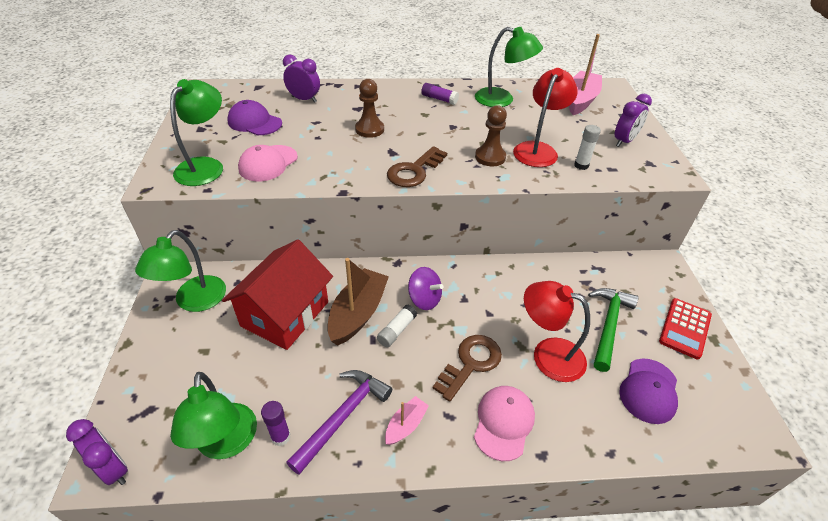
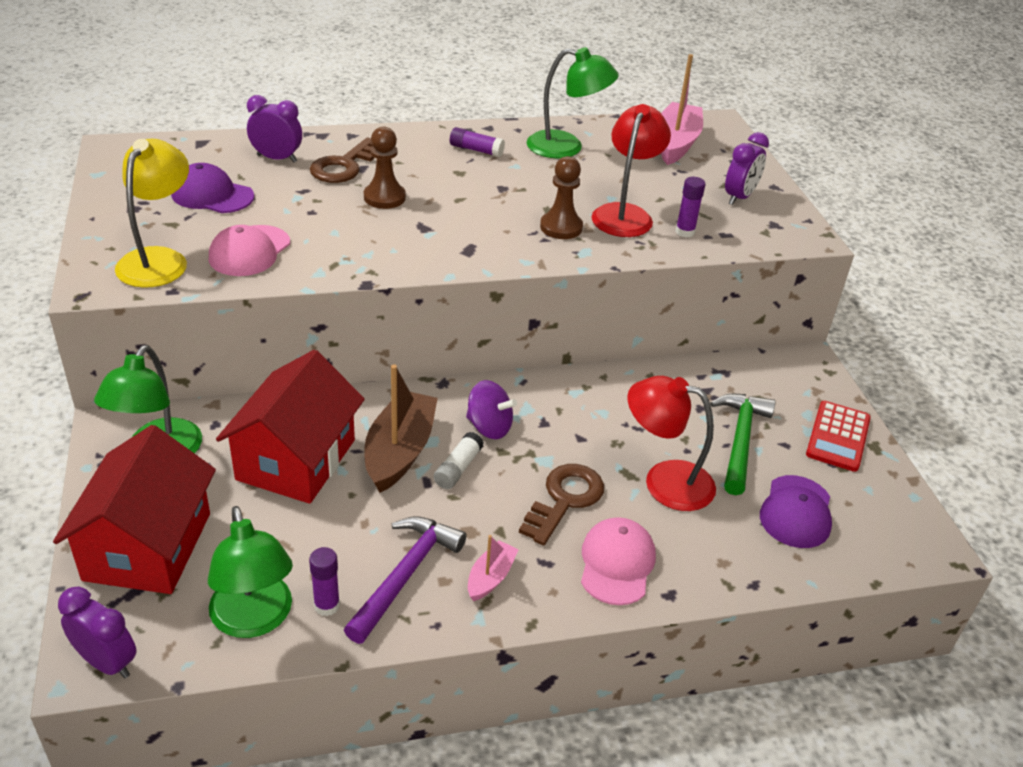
camera: 10 degrees left, 5 degrees down
(168, 373) = (148, 546): none -> red house
(205, 166) = (159, 259): green lamp -> yellow lamp
(414, 171) = (460, 251): brown key -> brown key (344, 166)
(581, 165) = (685, 232): white glue stick -> purple glue stick

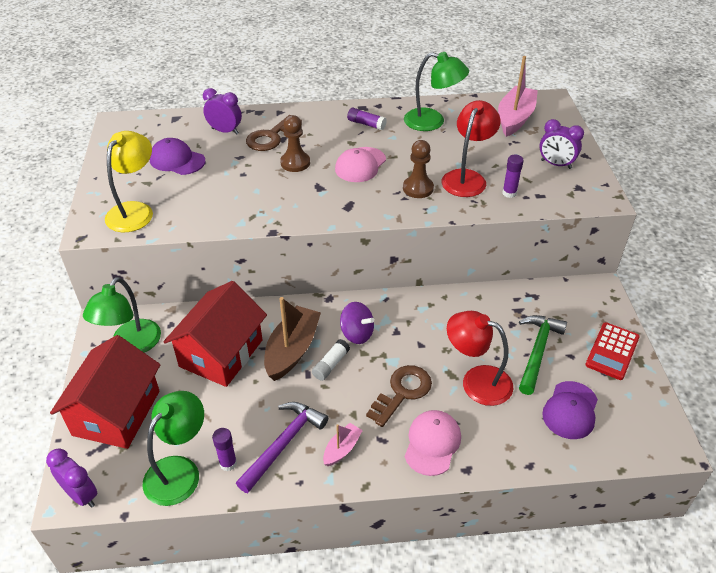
camera: 10 degrees right, 5 degrees up
(249, 251) = (196, 205): pink cap -> pink cap (360, 165)
(254, 620) = (179, 470): green lamp -> green lamp turned 135 degrees counterclockwise
(739, 197) = (556, 164): purple clock -> purple clock turned 75 degrees clockwise

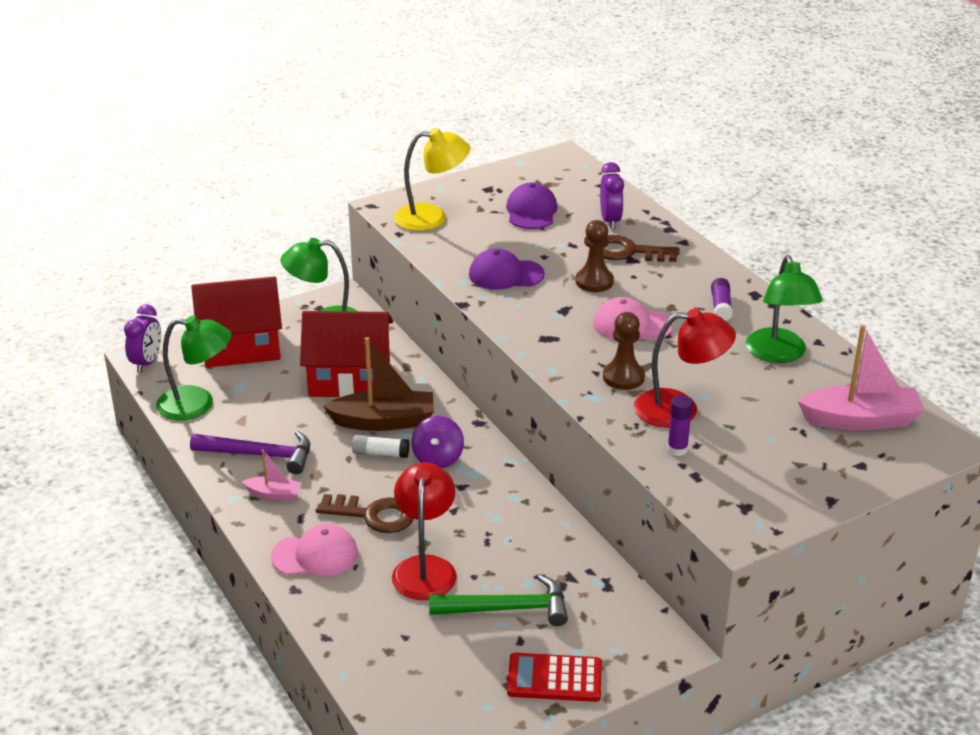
camera: 65 degrees right, 10 degrees down
(228, 463) = (220, 429): purple glue stick -> none
(556, 164) = (781, 477): purple clock -> none
(570, 410) = (427, 656): purple cap -> purple cap (505, 274)

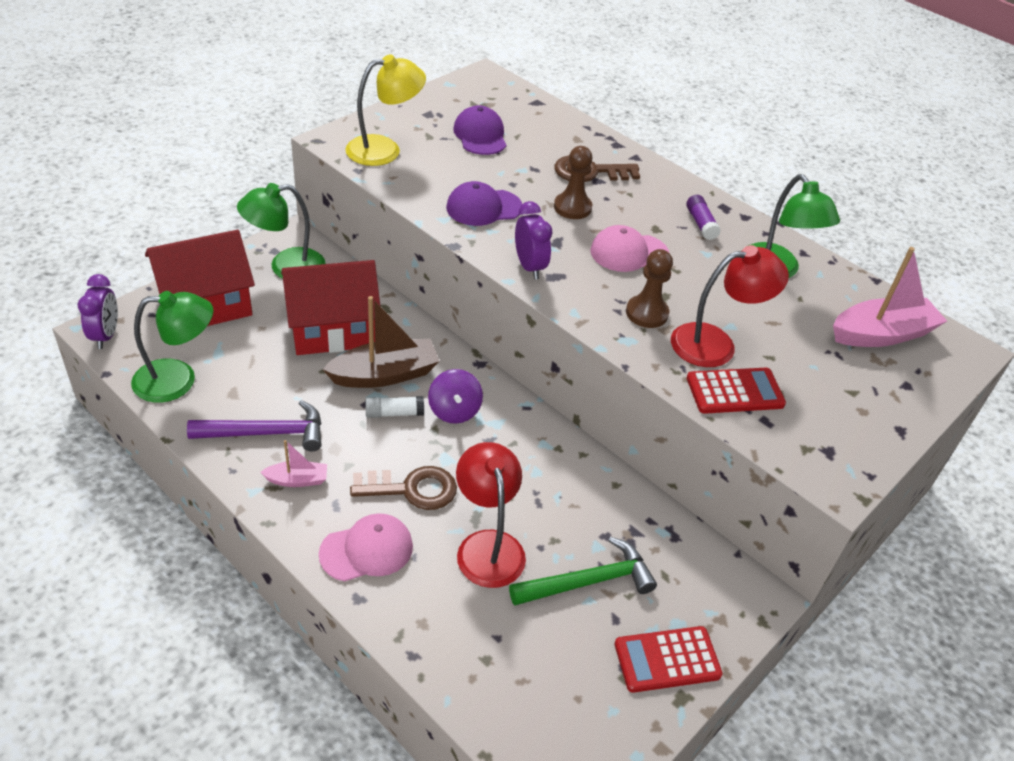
camera: 20 degrees left, 10 degrees up
(610, 221) = (559, 140): purple clock -> purple clock (529, 267)
(677, 449) = (735, 391): purple glue stick -> red calculator

